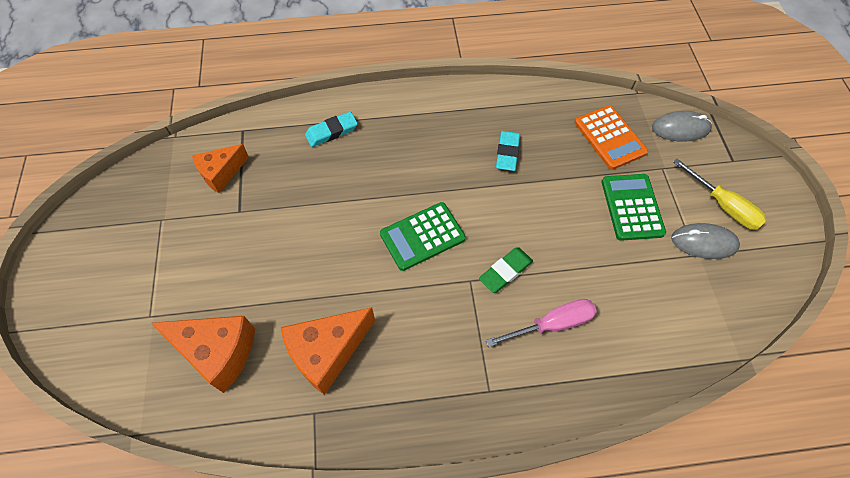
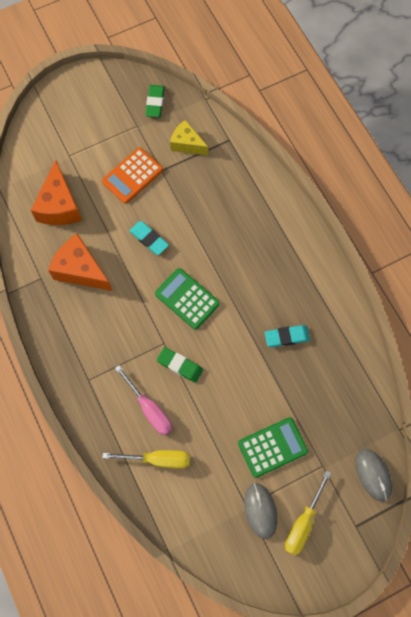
camera: 70 degrees right, 10 degrees up
(143, 189) = (155, 102): none -> green eraser
(221, 173) = (187, 144): orange cheese -> yellow cheese
(331, 132) = (253, 201): turquoise eraser -> turquoise eraser (149, 239)
(609, 137) = (337, 415): orange calculator -> orange calculator (132, 176)
(620, 335) = (158, 459): none -> yellow screwdriver

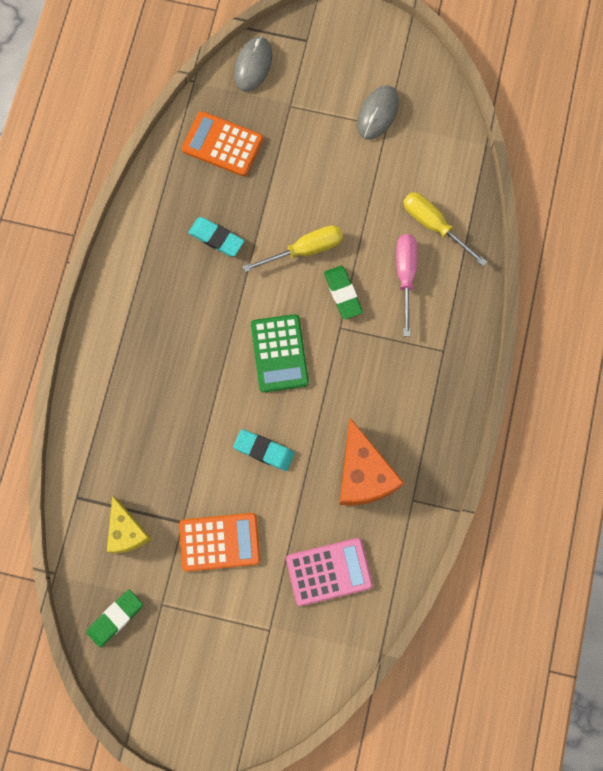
camera: 140 degrees left, 5 degrees up
(59, 206) = (329, 571): orange cheese -> pink calculator
(149, 239) = (264, 450): turquoise eraser -> turquoise eraser turned 60 degrees counterclockwise
(272, 447) = (320, 154): green calculator -> none
(303, 522) = (349, 77): yellow screwdriver -> yellow screwdriver (305, 250)
(340, 401) = (222, 144): none -> orange calculator

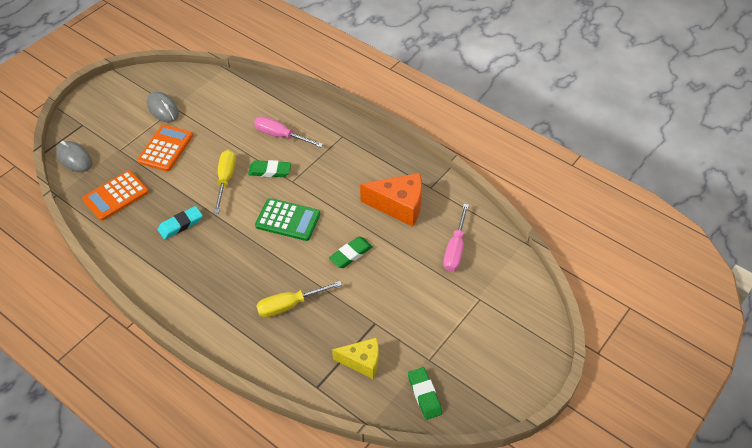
camera: 65 degrees left, 25 degrees down
(219, 542) = (401, 305): orange calculator -> orange calculator (165, 148)
(264, 450) = (351, 254): turquoise eraser -> green eraser
(329, 571) = (455, 249): pink calculator -> pink screwdriver
(434, 225) = (258, 110): yellow screwdriver -> yellow screwdriver (289, 305)

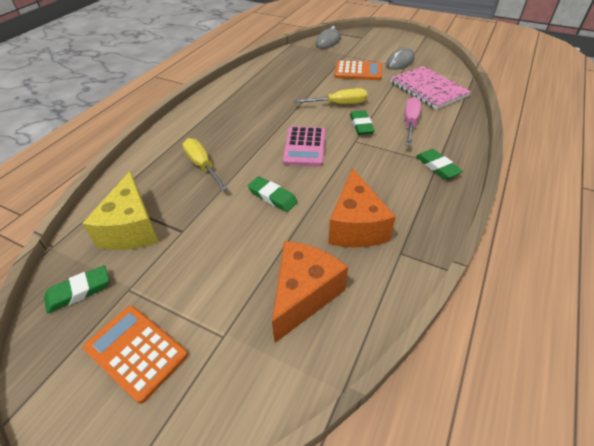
camera: 80 degrees right, 5 degrees down
(116, 196) = (300, 62): orange calculator -> orange calculator (136, 352)
(180, 224) = (281, 93): turquoise eraser -> none
(229, 105) = (428, 89): none -> pink notebook
(288, 220) = (305, 147): green calculator -> pink calculator
(347, 138) = (437, 167): none -> green eraser
(362, 362) = (132, 228): yellow cheese -> yellow cheese, size x1.52
(455, 249) = (303, 295): pink screwdriver -> orange cheese

